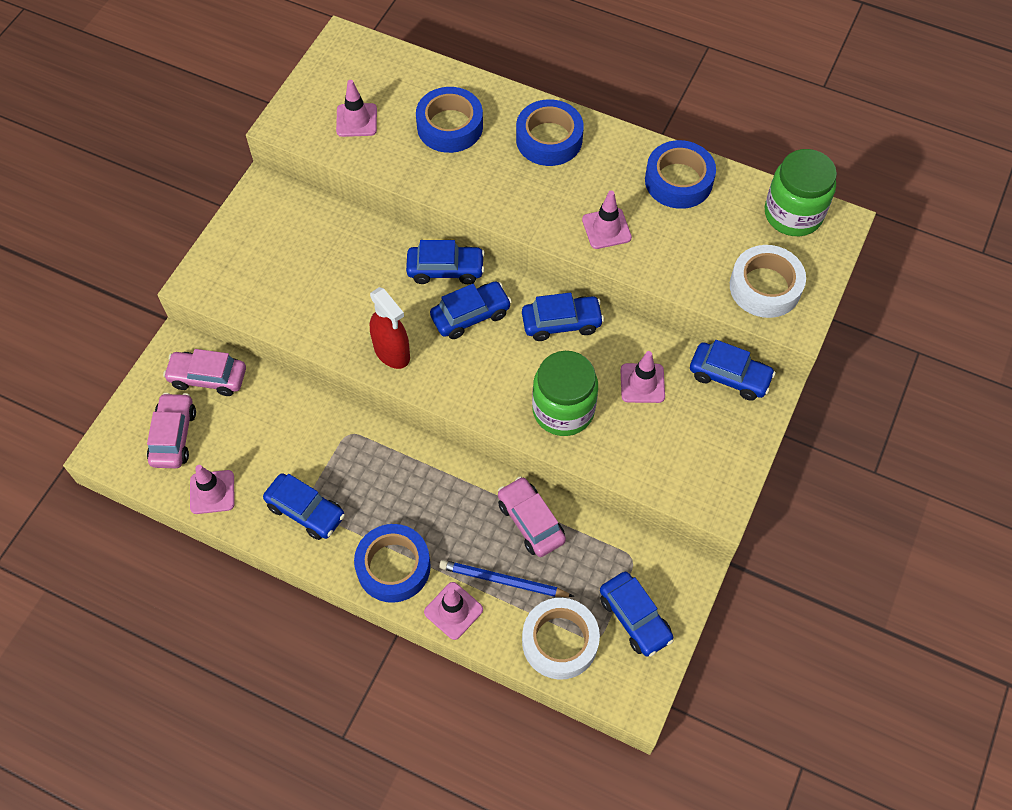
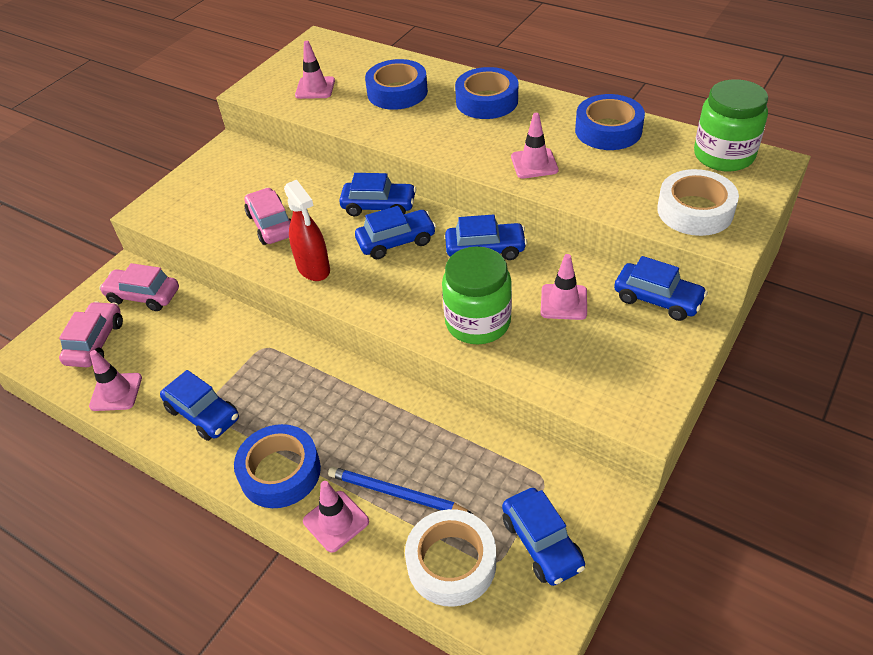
camera: 10 degrees right, 15 degrees down
(530, 521) = (435, 436): pink car -> pink car (271, 225)

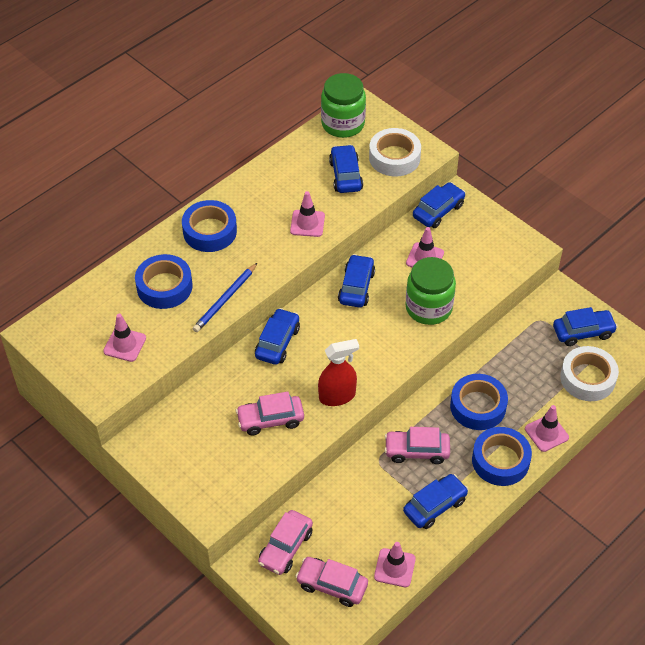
camera: 80 degrees left, 5 degrees up
(282, 380) = (416, 451): none -> pink car
(396, 241) = (326, 338): blue car -> blue car (345, 175)
(396, 494) = (533, 397): blue pencil -> blue pencil (225, 300)
(608, 130) = (285, 172): blue tape -> blue tape (478, 406)

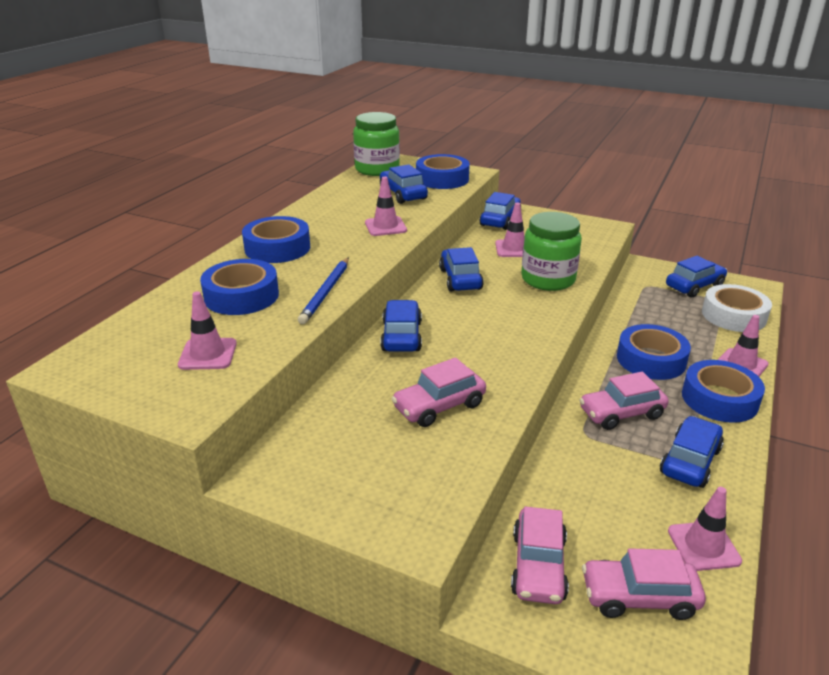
camera: 20 degrees left, 20 degrees down
(337, 396) = (507, 366): red spray bottle -> none
(394, 157) = (442, 179): white tape -> blue tape

